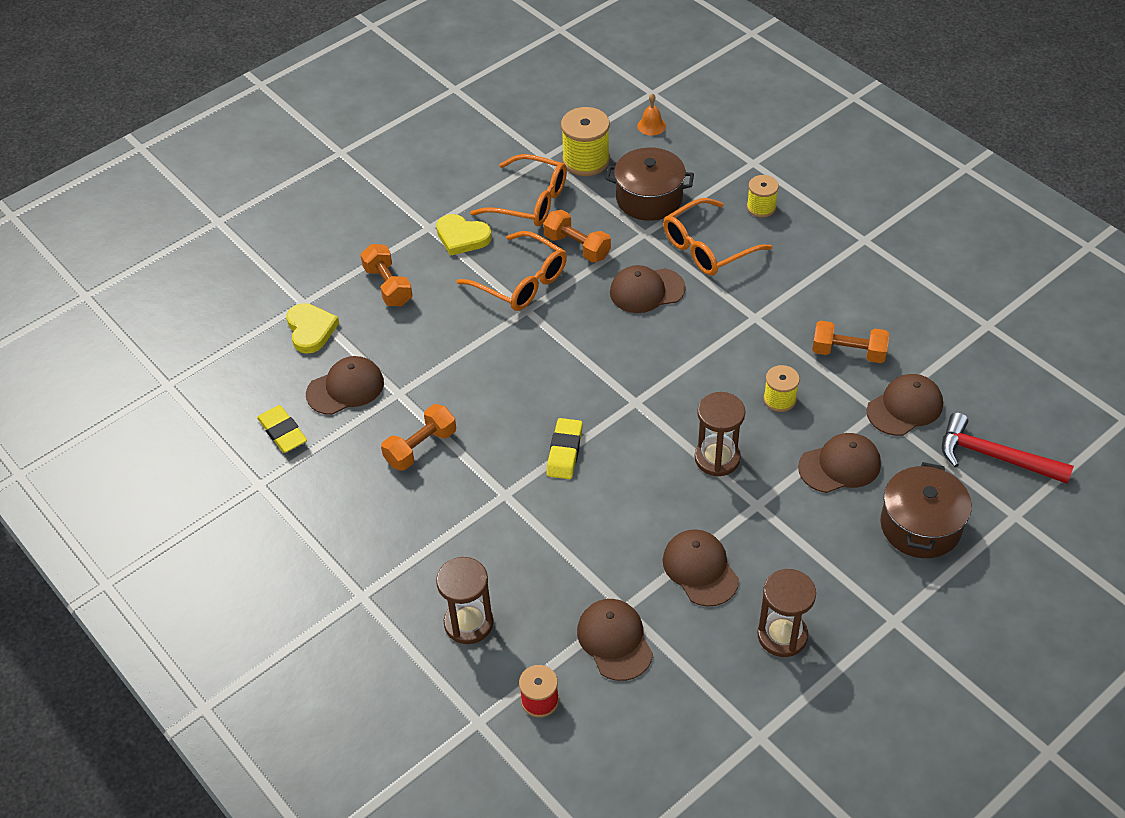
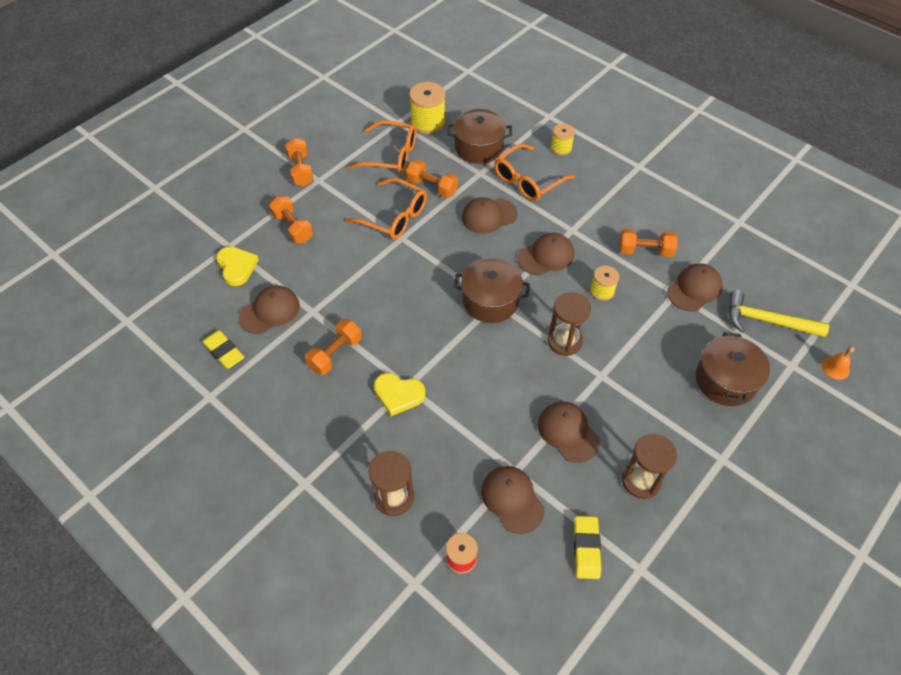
camera: 10 degrees left, 5 degrees up
(408, 212) = (301, 170): none -> orange dumbbell
(462, 237) = (344, 186): yellow heart -> yellow heart (398, 394)
(564, 452) = (448, 347): yellow eraser -> yellow eraser (586, 548)
(629, 399) = (490, 300): none -> brown pot
(651, 126) = (471, 94): orange bell -> orange bell (835, 368)
(840, 465) = (656, 338): brown cap -> brown cap (546, 256)
(994, 457) = (767, 321): red hammer -> yellow hammer

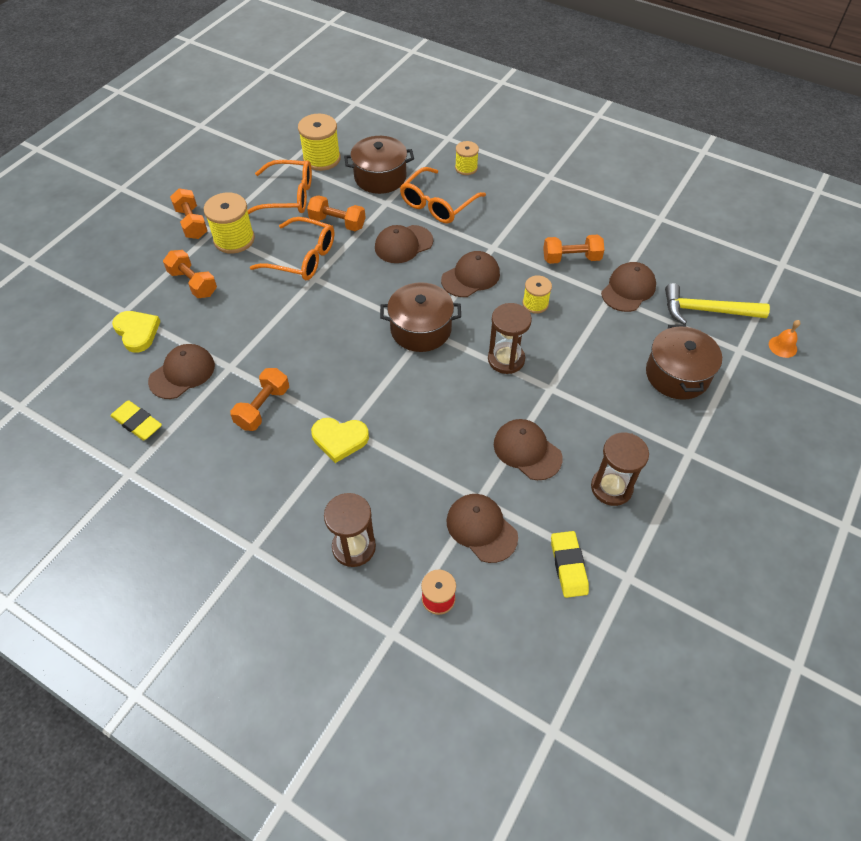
camera: 10 degrees left, 0 degrees up
(336, 191) = (234, 239): none -> yellow spool

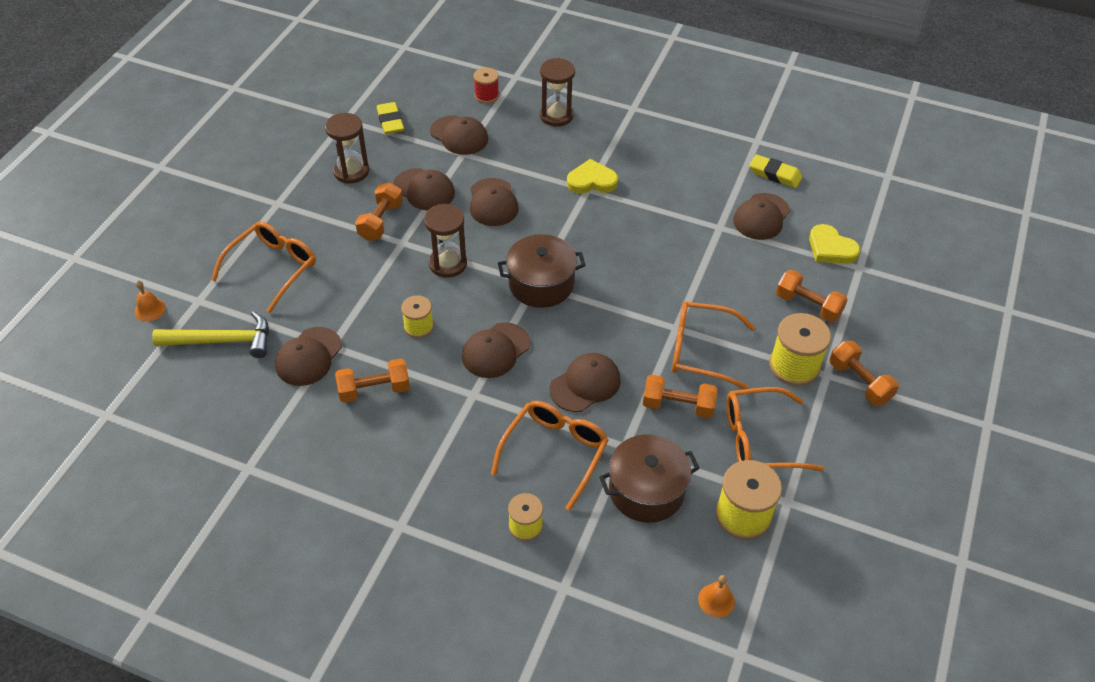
camera: 170 degrees right, 5 degrees down
(263, 407) = (670, 197): orange dumbbell -> orange dumbbell (381, 221)
(358, 124) = (716, 600): none -> orange bell
(453, 424) = (493, 202): none -> brown cap
(677, 374) = (273, 268): brown pot -> orange glasses

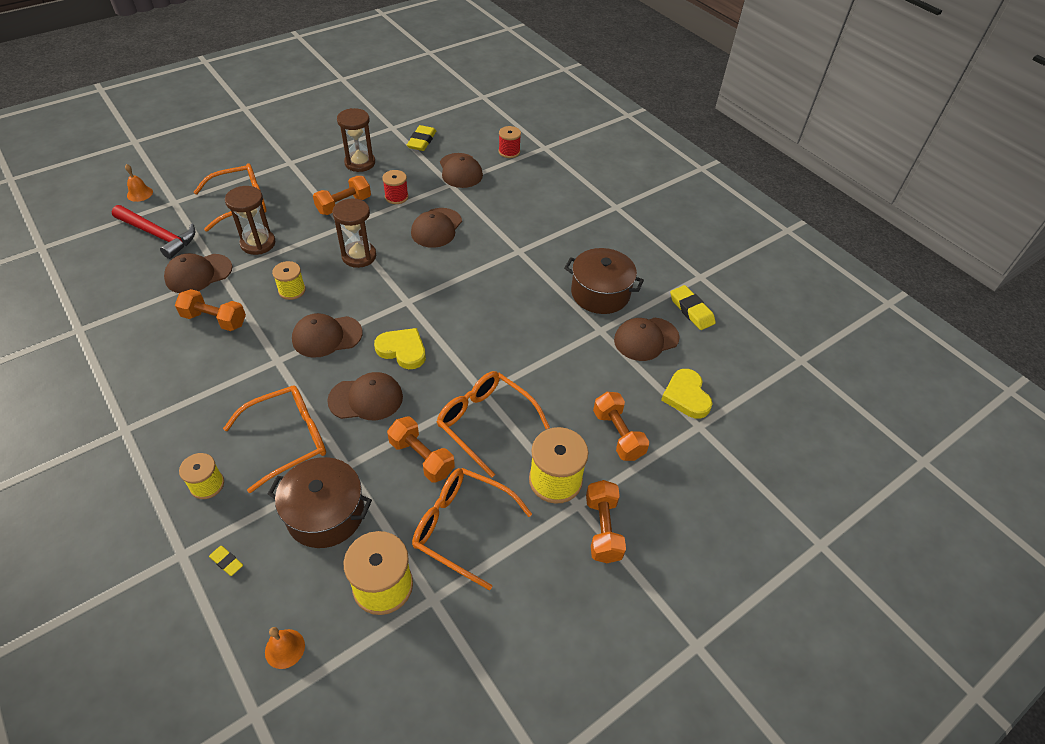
camera: 30 degrees right, 0 degrees up
(222, 341) = (158, 235): yellow hammer -> red hammer
(424, 190) = (396, 197): brown cap -> red spool
(541, 284) = (411, 304): brown pot -> brown pot (600, 293)
(556, 116) = (548, 187): brown hourglass -> brown hourglass (258, 243)
(591, 181) = (528, 246): yellow heart -> yellow heart (402, 350)
(606, 571) = (226, 562): none -> yellow eraser

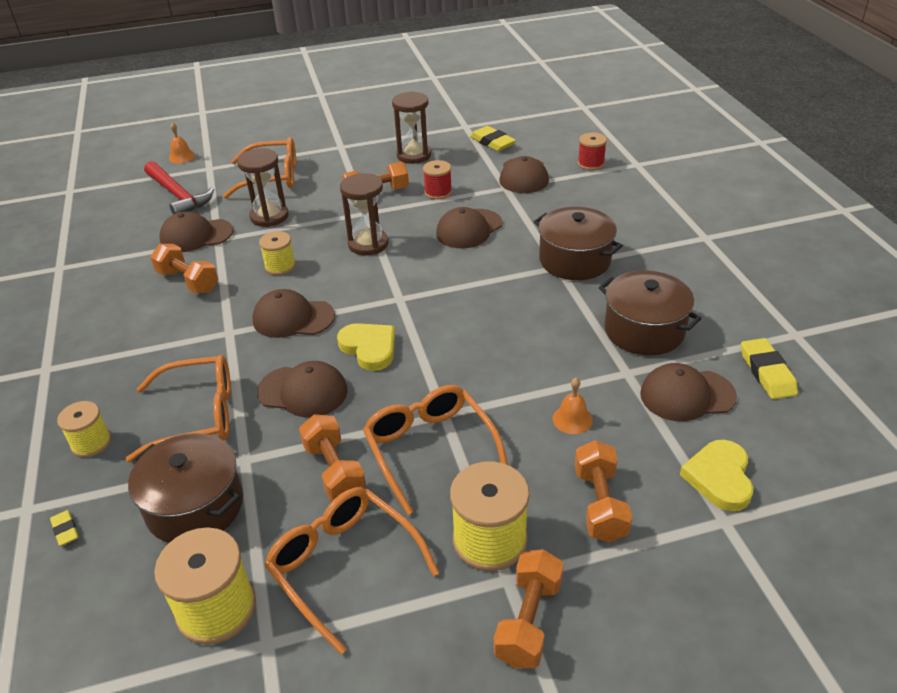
camera: 25 degrees right, 10 degrees down
(285, 648) = (71, 648): orange bell -> orange bell (572, 419)
(422, 141) = (492, 142): yellow eraser -> yellow eraser turned 75 degrees counterclockwise
(529, 243) = (575, 260): none -> brown pot

